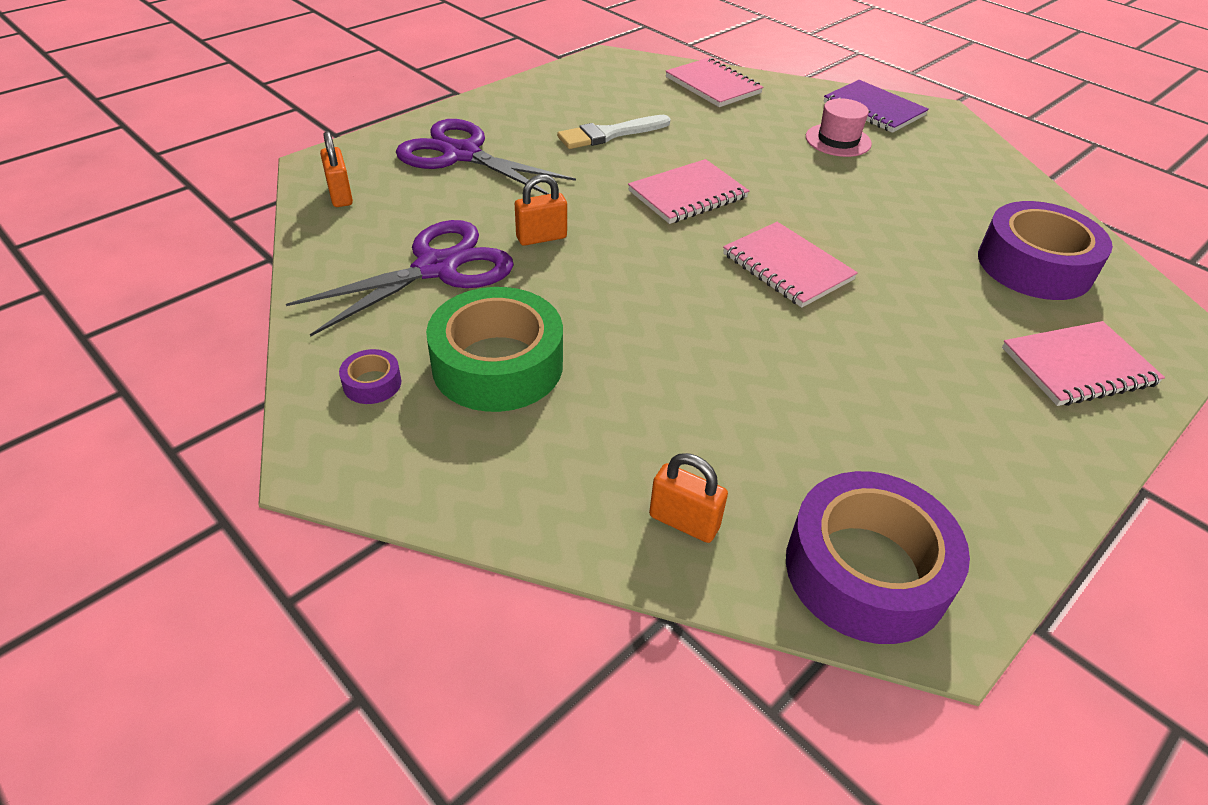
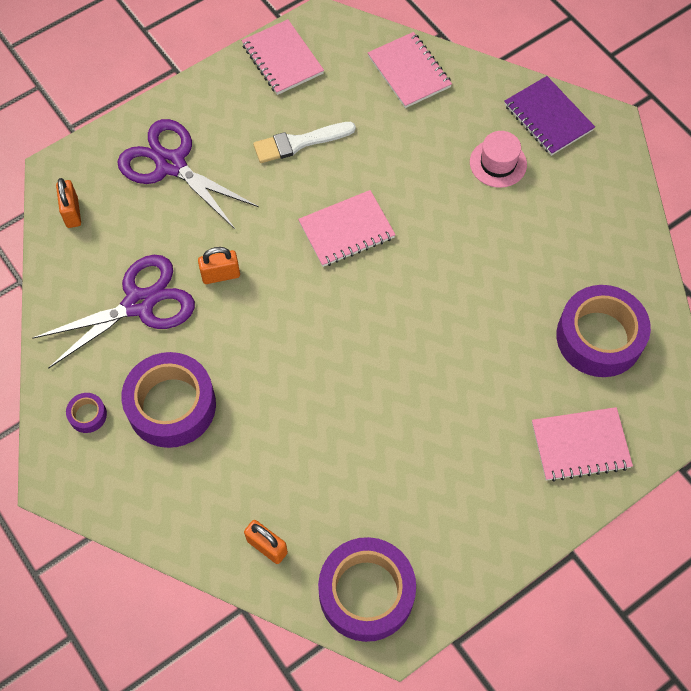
camera: 10 degrees right, 20 degrees up
(497, 364) = (171, 405): green tape -> purple tape
(787, 267) = (401, 324): pink notebook -> pink notebook (282, 59)

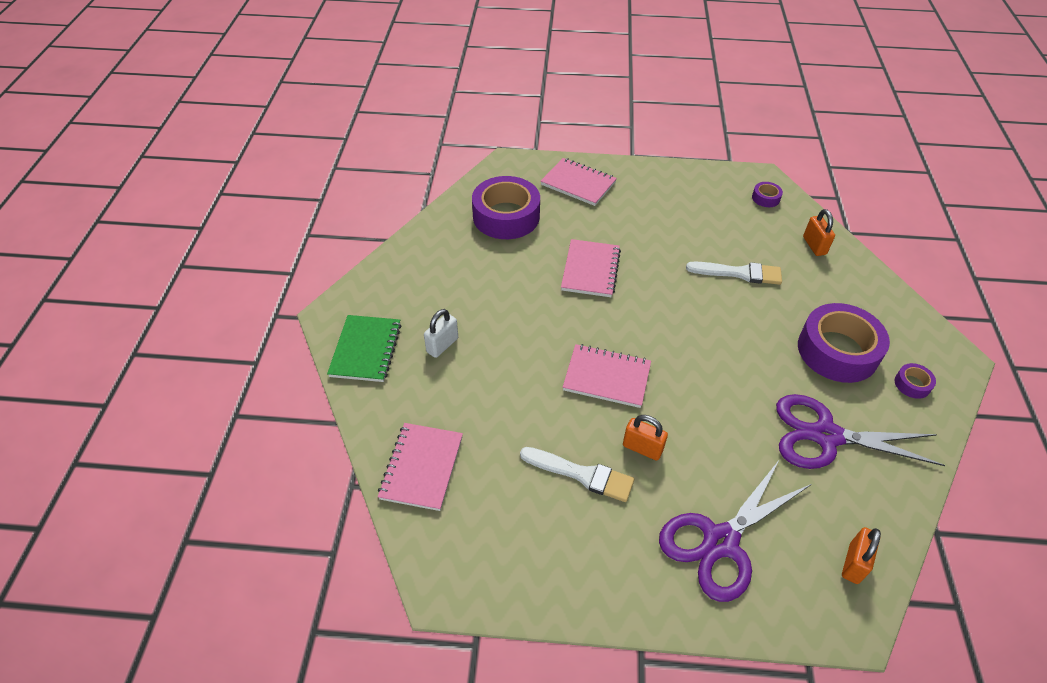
camera: 140 degrees left, 15 degrees down
(171, 165) = (721, 541): purple scissors -> purple scissors turned 60 degrees clockwise
(221, 275) = (738, 412): orange padlock -> orange padlock (642, 448)
(282, 59) = (522, 575): pink notebook -> pink notebook (591, 270)
(318, 439) = (739, 273): none -> white brush
(366, 593) = (765, 198): purple tape -> purple tape, size x0.42
(498, 163) = (442, 345): pink hat -> white padlock
(548, 118) = (366, 350): purple notebook -> green notebook

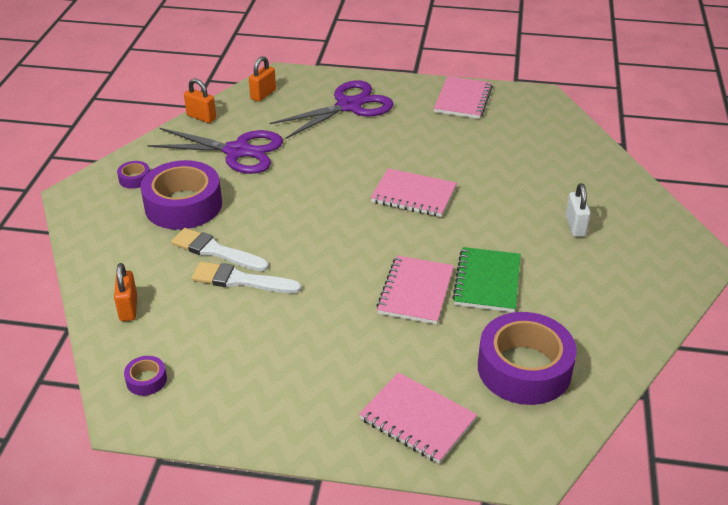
camera: 175 degrees left, 10 degrees down
(366, 350) = (651, 226): green notebook -> green notebook (487, 282)
(421, 467) = (571, 148): pink notebook -> pink notebook (463, 100)
(442, 345) = (575, 226): white padlock -> white padlock turned 45 degrees counterclockwise
(582, 474) = (443, 139): white brush -> white brush (215, 251)
(642, 448) = (392, 151): orange padlock -> orange padlock (201, 117)

